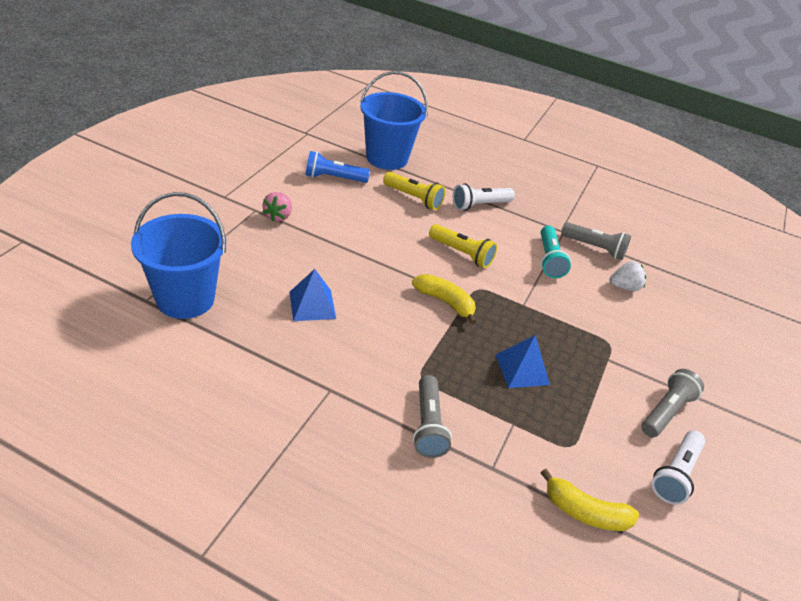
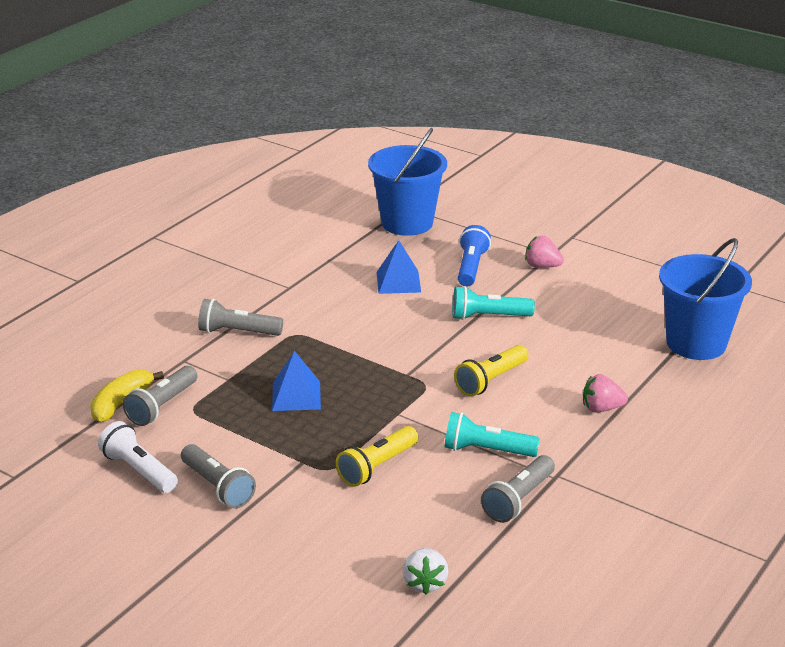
camera: 105 degrees right, 10 degrees down
(333, 178) = (631, 302): blue flashlight -> blue flashlight (471, 267)
(367, 251) = (488, 317): none -> turquoise flashlight
(414, 198) = (603, 356): yellow flashlight -> yellow flashlight (377, 467)
(445, 302) = (402, 359): yellow banana -> none
(479, 205) = (601, 408): white flashlight -> pink strawberry
(576, 473) = (162, 406): none -> grey flashlight
(624, 287) = (433, 508): white strawberry -> white strawberry (425, 583)

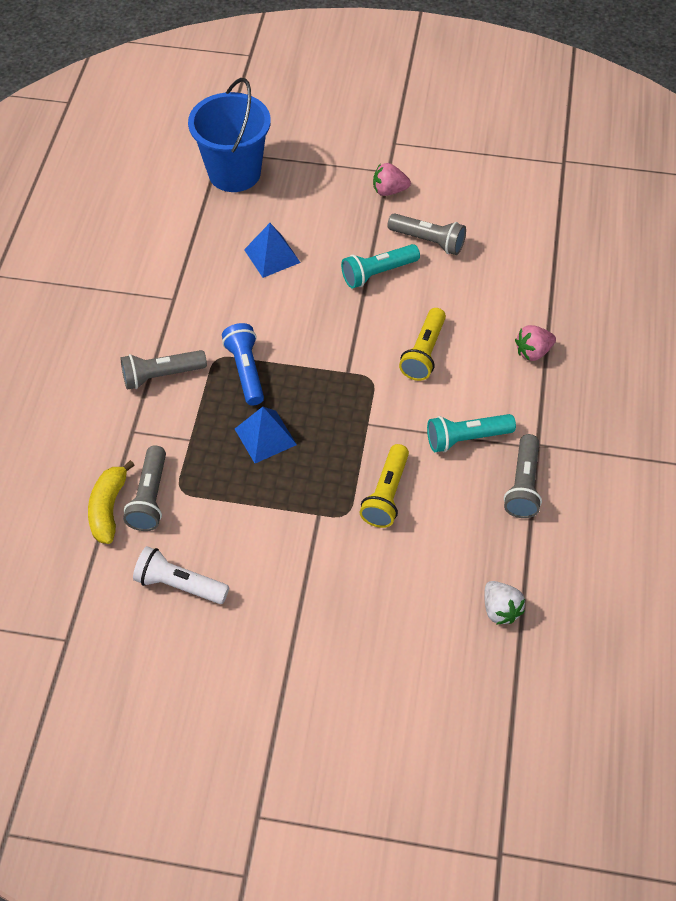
camera: 25 degrees left, 25 degrees up
(218, 487) = (263, 575): grey flashlight -> grey flashlight (428, 241)
(471, 267) = (327, 213): blue flashlight -> blue flashlight (246, 370)
(696, 343) = (568, 244): blue bucket -> none

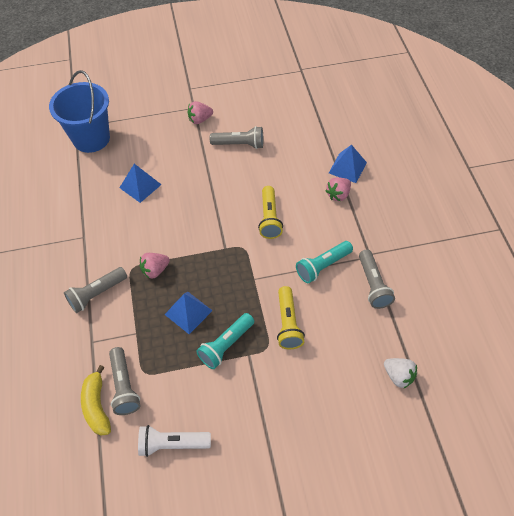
camera: 20 degrees left, 0 degrees up
(246, 370) = (155, 270): blue flashlight -> pink strawberry
(377, 273) = (216, 175): turquoise flashlight -> turquoise flashlight (226, 345)
(564, 319) = (347, 167): none -> blue pyramid

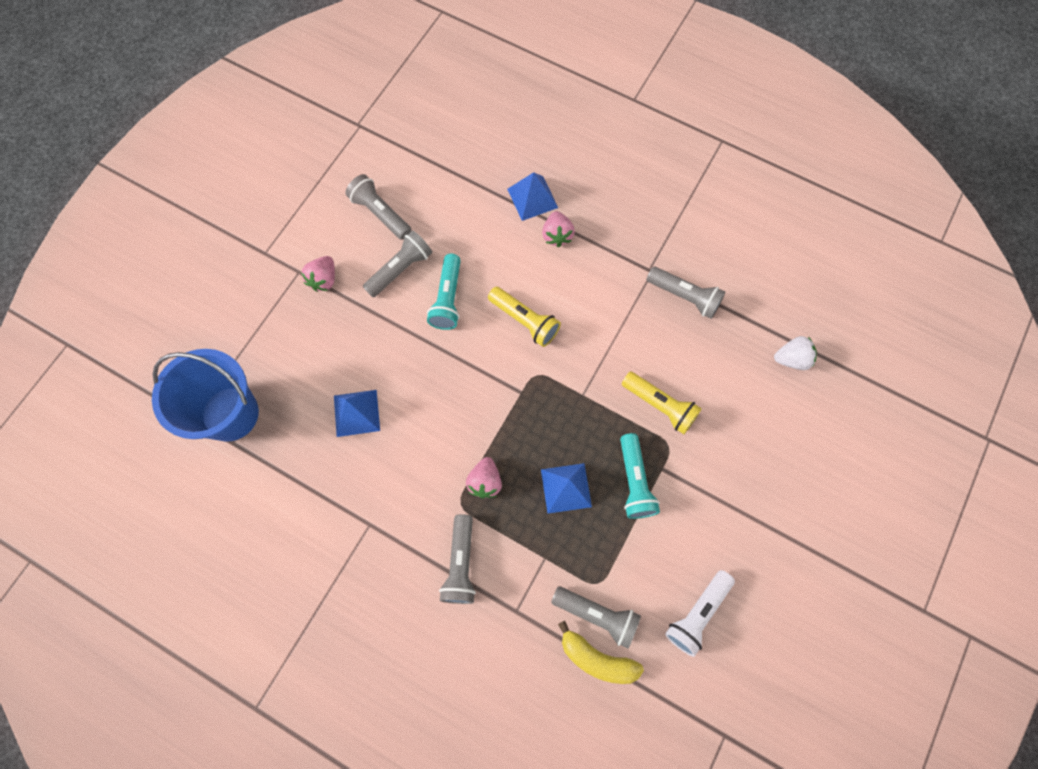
camera: 50 degrees left, 15 degrees up
(262, 113) = (380, 213): none -> grey flashlight
(322, 266) = (625, 321): turquoise flashlight -> turquoise flashlight (448, 299)

